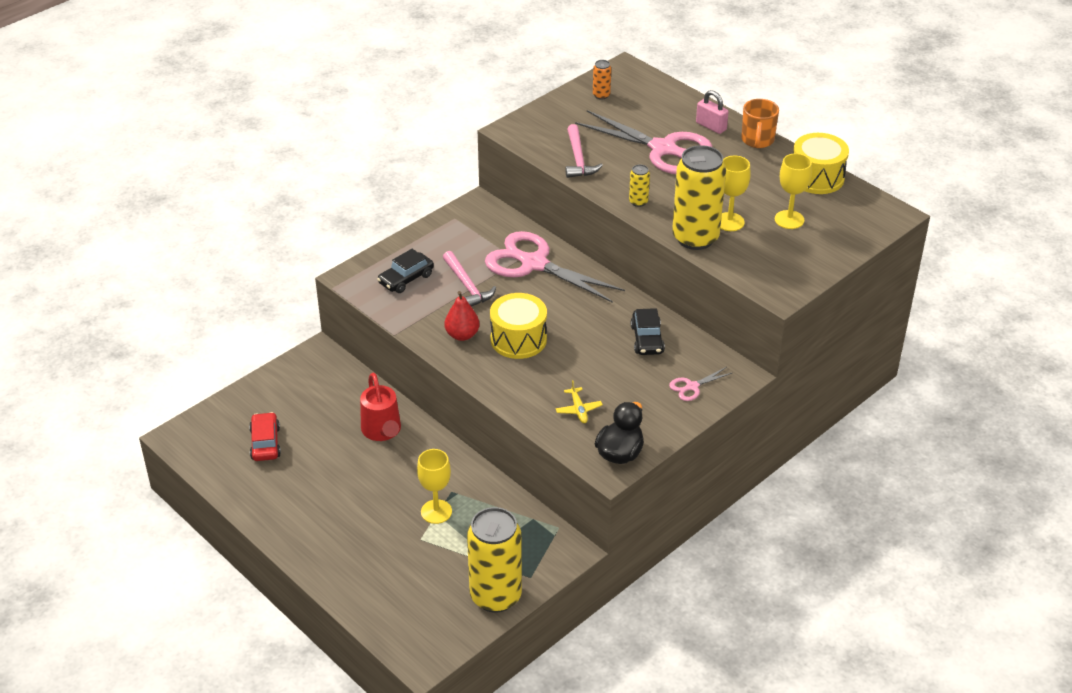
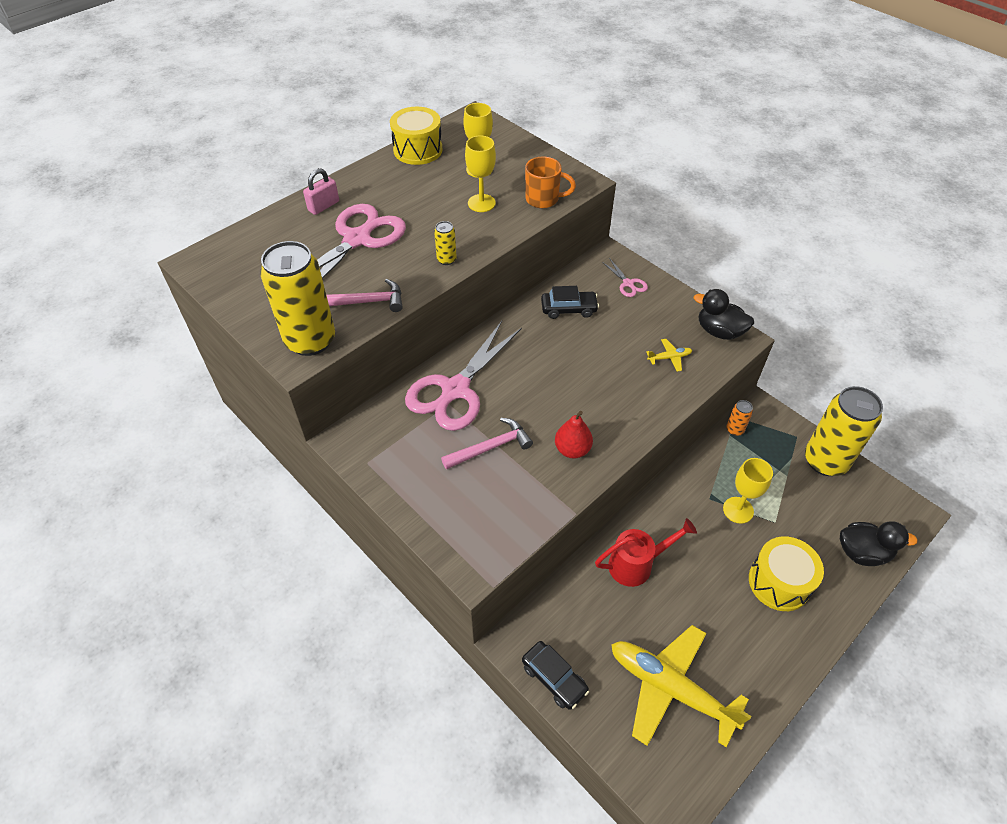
camera: 90 degrees left, 10 degrees up
(265, 443) = (670, 688): red car -> yellow plane
(379, 603) = (862, 552): none -> black duck
(406, 279) = (477, 507): black car -> black car (554, 678)
(518, 339) = (576, 402): yellow drum -> yellow drum (779, 582)
(601, 95) = (244, 282): orange can -> orange can (734, 430)
(695, 238) = (506, 225): yellow can -> yellow can (310, 340)
(757, 140) = (354, 179): orange mug -> orange mug (543, 199)

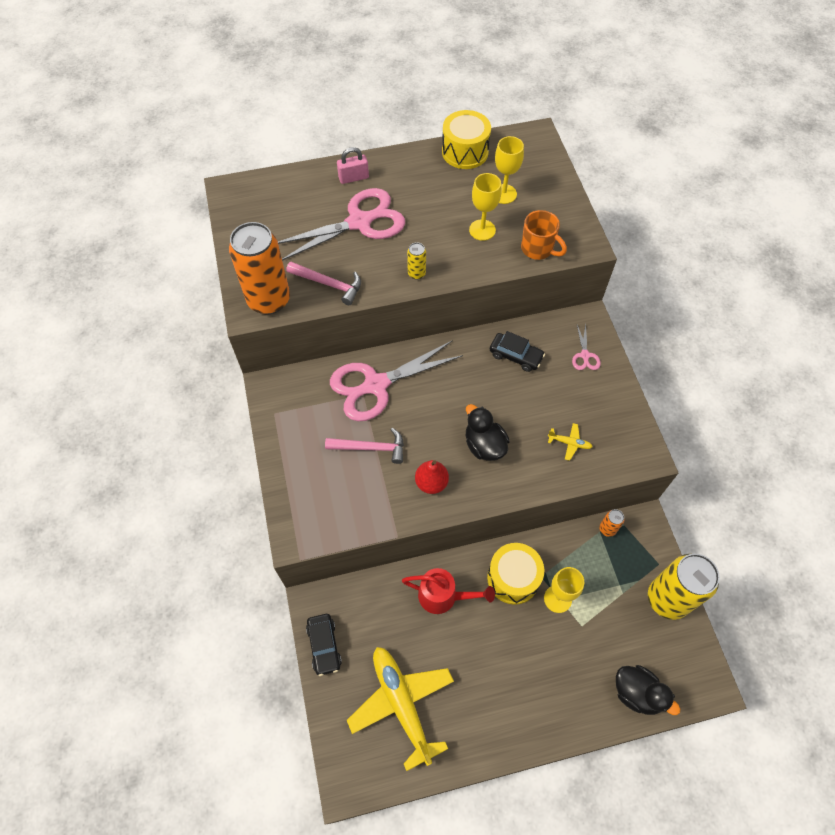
camera: 30 degrees right, 10 degrees up
(310, 340) = (269, 300): yellow can -> orange can
(719, 331) = (633, 440): black duck -> black duck (484, 445)
(779, 582) = (546, 676): yellow drum -> yellow drum (513, 578)

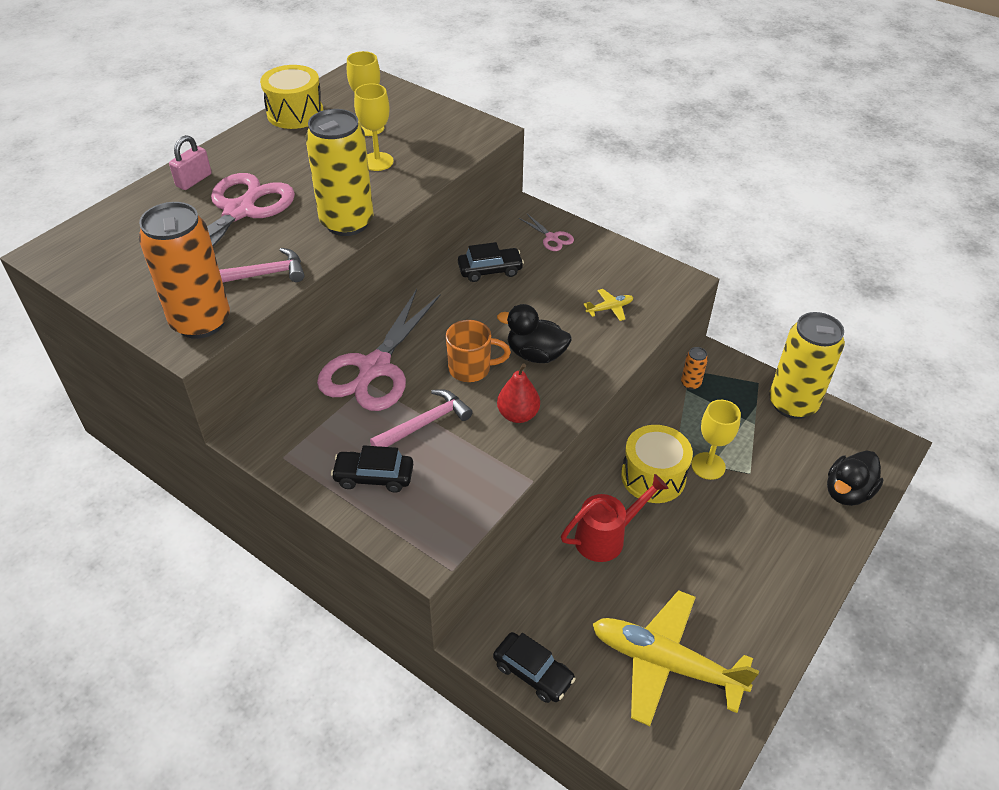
camera: 40 degrees left, 15 degrees down
(311, 464) = (374, 477): none -> black car
(416, 273) = (347, 223): yellow can -> yellow can, size x2.38
(538, 249) = (446, 152): orange mug -> orange mug (471, 369)
(637, 693) = (847, 492): black duck -> black duck turned 135 degrees clockwise

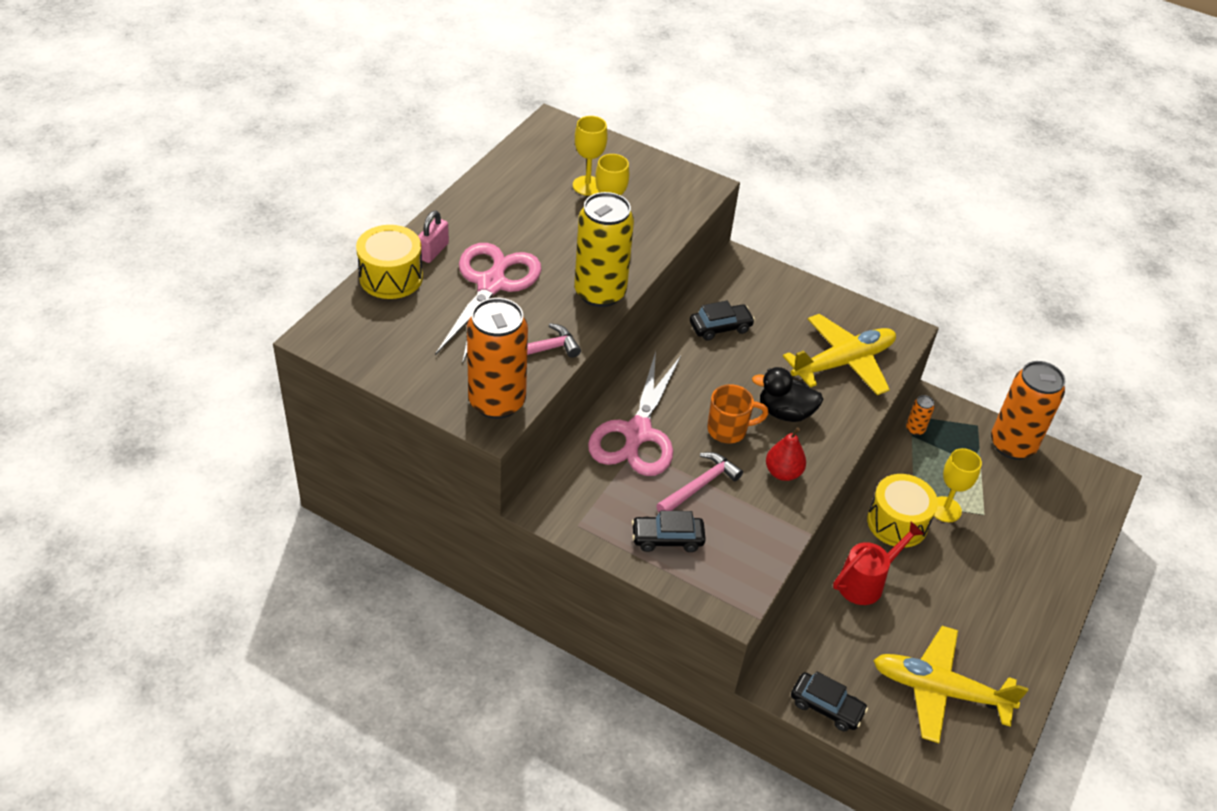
camera: 10 degrees left, 0 degrees up
(295, 113) = (507, 171): yellow drum -> yellow drum (391, 277)
(552, 238) = (771, 290): pink scissors -> none
(609, 308) = (843, 362): yellow plane -> yellow plane, size x2.50
(792, 404) = (1012, 445): yellow can -> orange can
(847, 492) = (1073, 527): black duck -> none

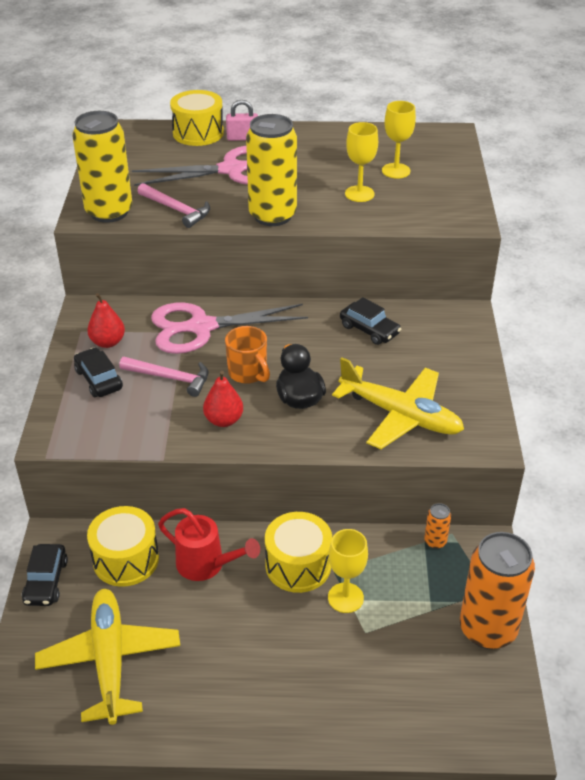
camera: 65 degrees right, 5 degrees down
(497, 402) = (109, 212): orange can -> yellow can
(612, 511) = (108, 342): none -> red pear
(830, 637) = (126, 559): none -> yellow drum

